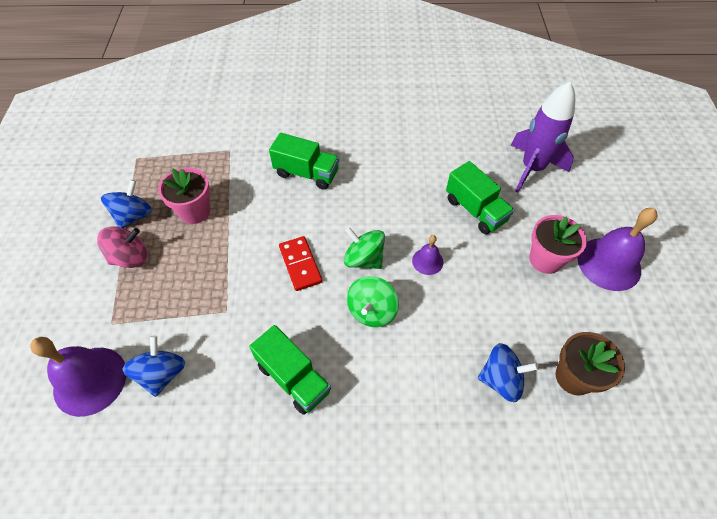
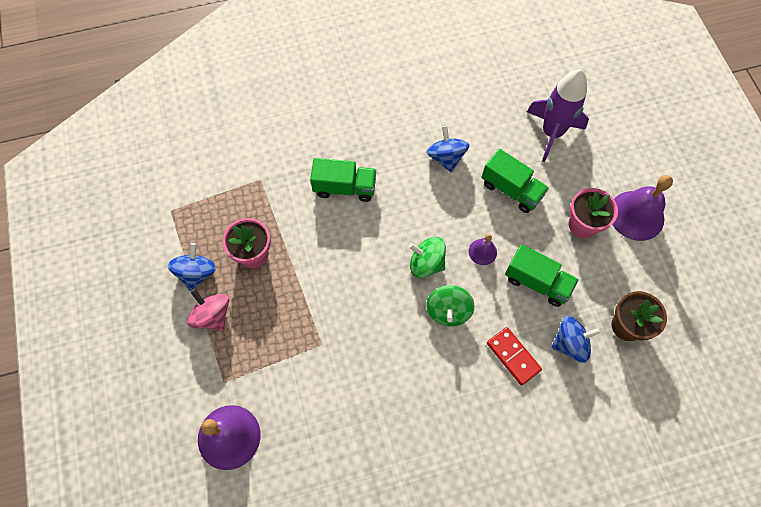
camera: 15 degrees left, 10 degrees up
(130, 257) = (212, 316): pink spinning top -> pink spinning top turned 90 degrees counterclockwise
(162, 373) = (289, 414): blue spinning top -> blue spinning top (446, 157)
(293, 378) = (402, 388): green truck -> green truck (537, 282)
(300, 264) = (371, 283): red domino -> red domino (513, 356)

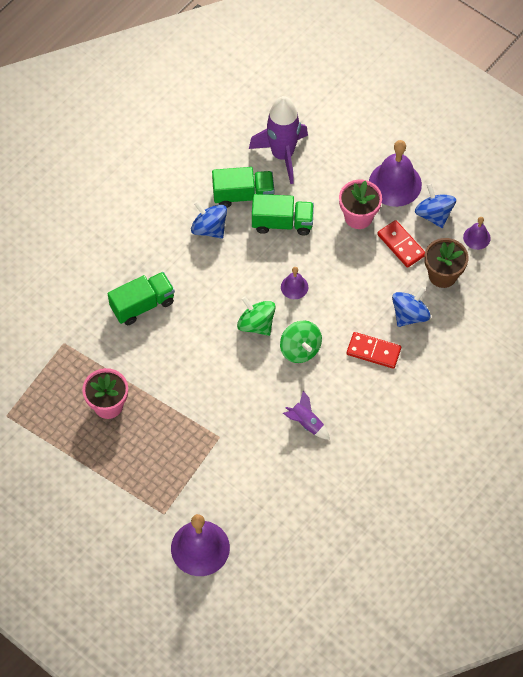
camera: 35 degrees left, 5 degrees down
(196, 273) = (72, 449): blue spinning top -> blue spinning top (434, 214)
(212, 316) = (113, 472): pink spinning top -> none
(405, 383) = (306, 423): none -> purple rocket
(426, 263) = (256, 324): green spinning top -> green spinning top turned 60 degrees clockwise
(537, 282) = (353, 284): green truck -> green truck (243, 195)
(605, 273) = (401, 245): none -> red domino
(683, 310) = (476, 237): none -> purple bell

